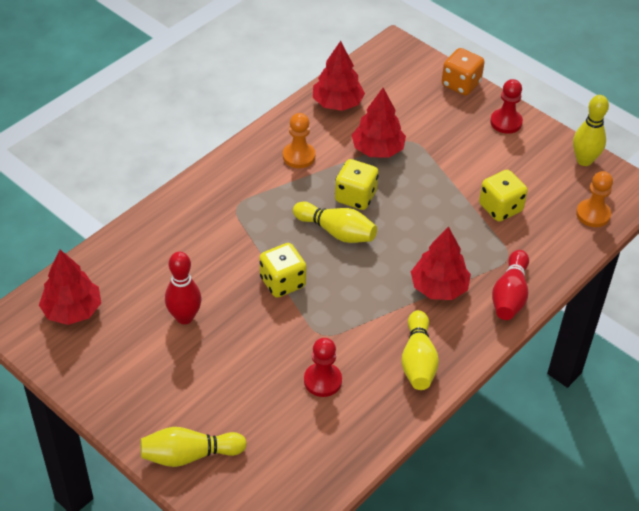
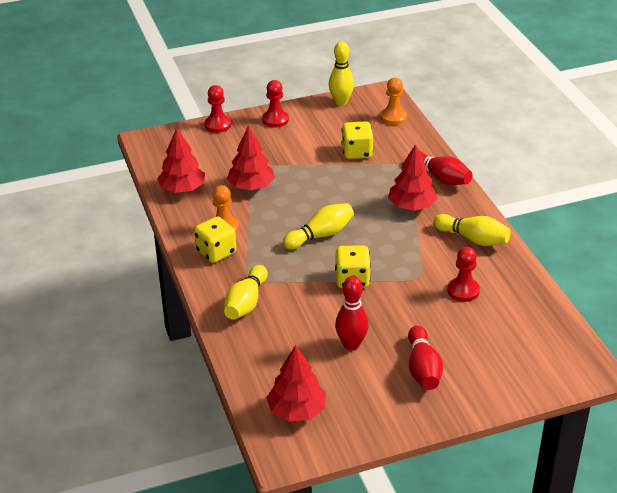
camera: 60 degrees left, 10 degrees down
(180, 387) = (423, 368): none -> red bowling pin
(189, 455) = (494, 384): yellow bowling pin -> yellow bowling pin (246, 303)
(355, 197) = (292, 214): yellow dice -> yellow dice (216, 252)
(461, 84) = (217, 125): orange dice -> red pawn

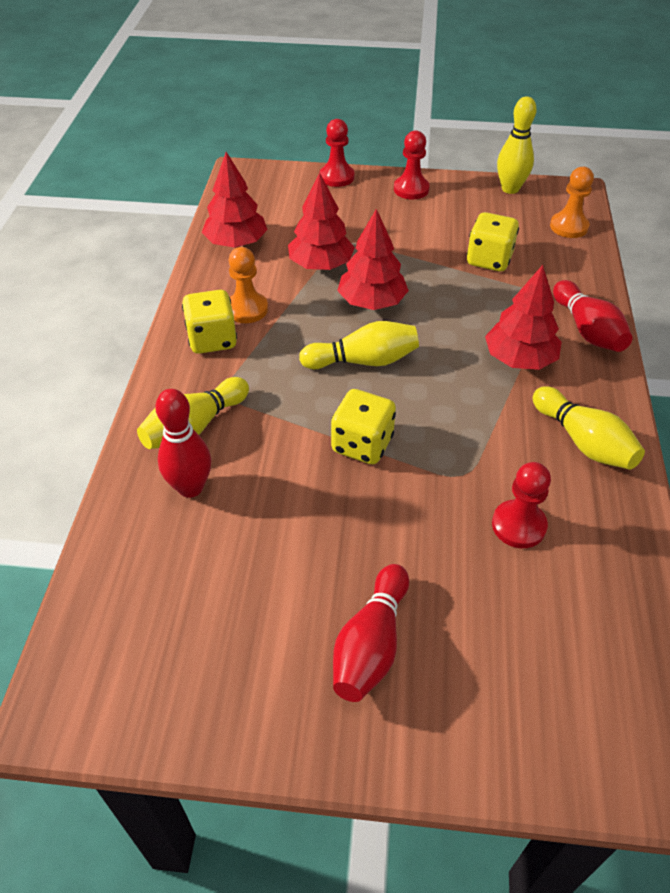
camera: 25 degrees right, 10 degrees up
(297, 410) = (133, 638): red tree -> red tree (372, 302)
(351, 344) = (290, 553): red bowling pin -> red bowling pin (190, 487)

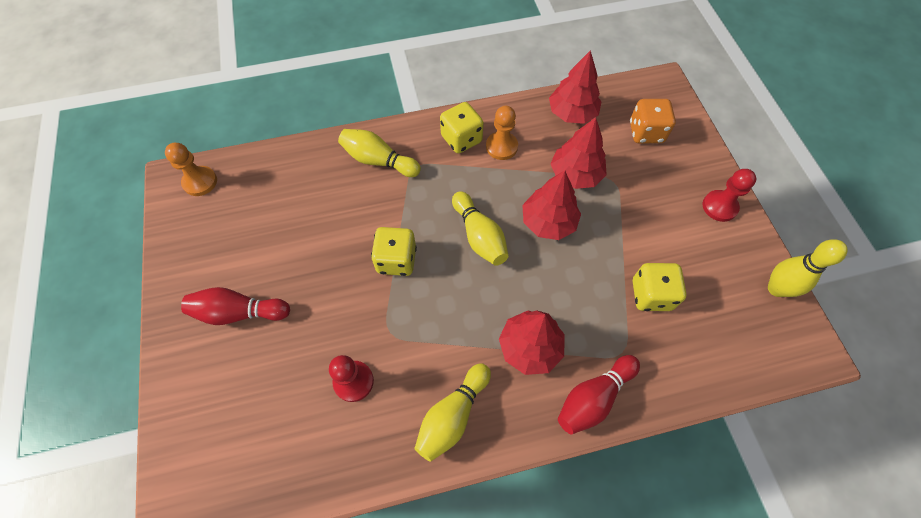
camera: 70 degrees right, 15 degrees up
(190, 487) = (329, 178): red bowling pin -> none
(297, 203) = (646, 132): none -> orange dice
(337, 177) = (700, 147): red pawn -> none
(569, 227) = (745, 355): orange pawn -> orange pawn (200, 182)

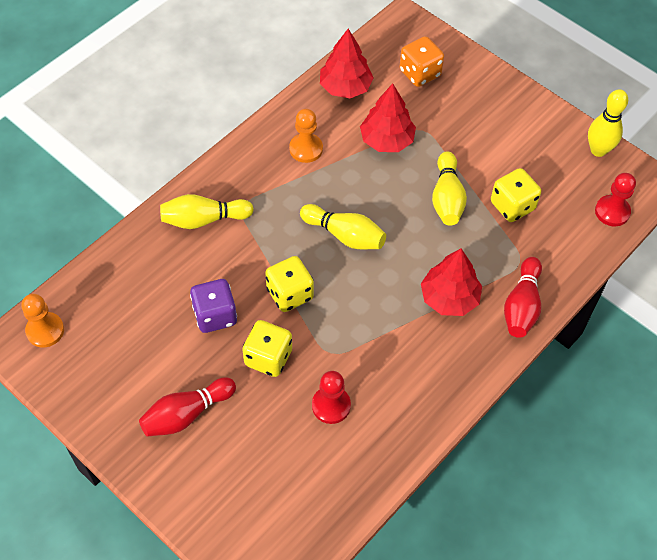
camera: 35 degrees left, 5 degrees down
(325, 243) = (215, 315): none -> purple dice
(453, 415) = (428, 381): yellow bowling pin -> yellow bowling pin (447, 198)
(461, 139) = (265, 161): yellow dice -> yellow dice (268, 357)
(548, 222) = (393, 192): red tree -> none
(719, 207) = (518, 107): red pawn -> red pawn (612, 212)

